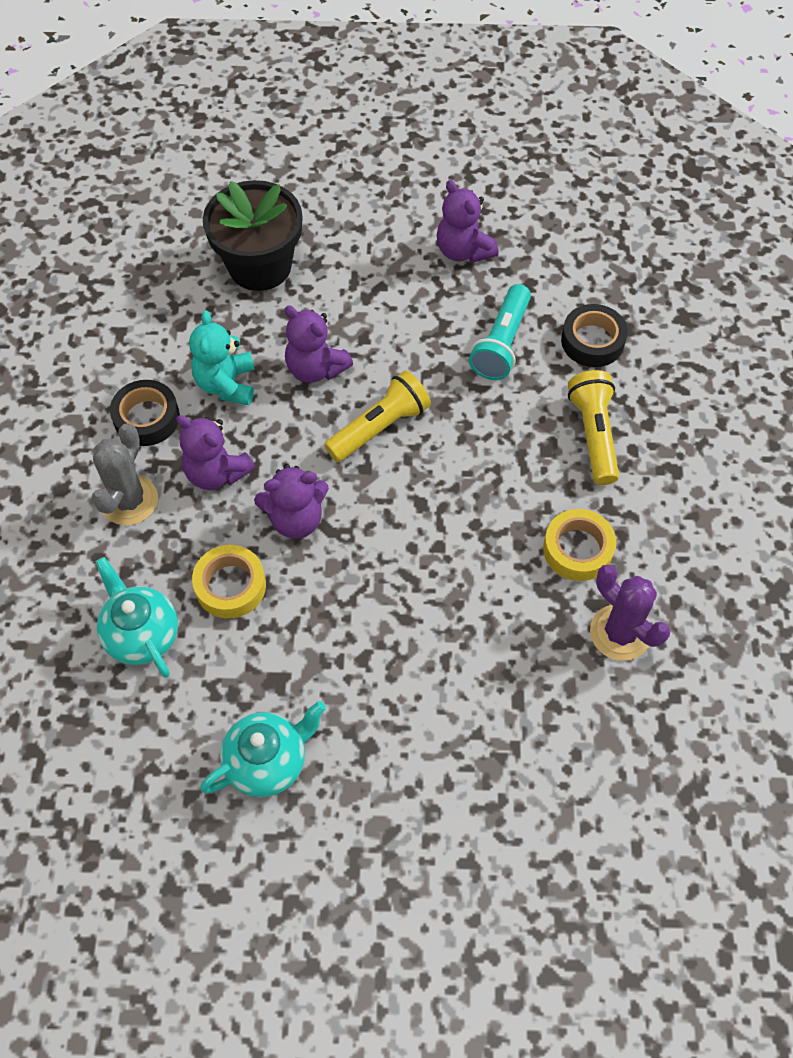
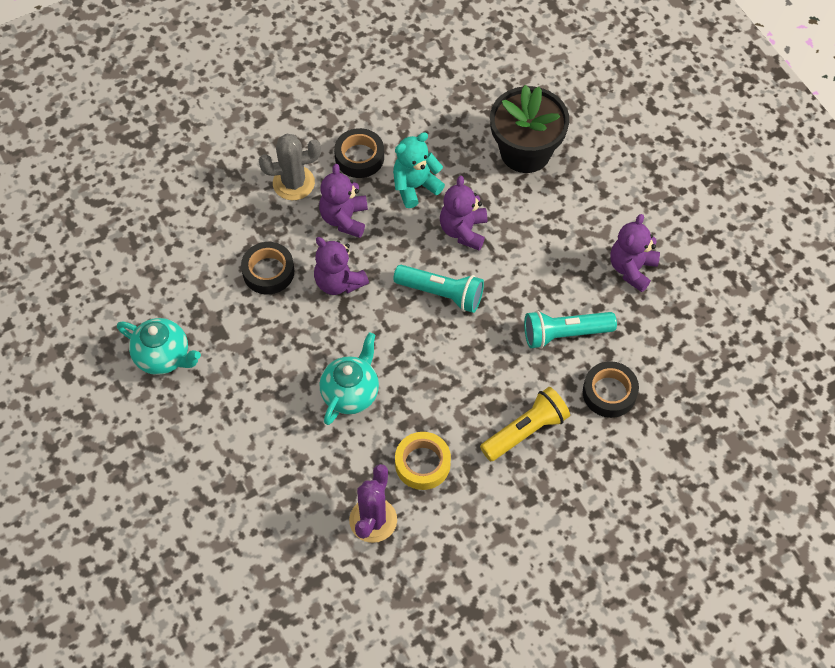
camera: 60 degrees right, 0 degrees up
(142, 635) = (207, 243): turquoise teapot -> turquoise teapot (351, 393)
(230, 586) = (268, 272): yellow tape -> black tape
(379, 427) = (442, 293): yellow flashlight -> turquoise flashlight

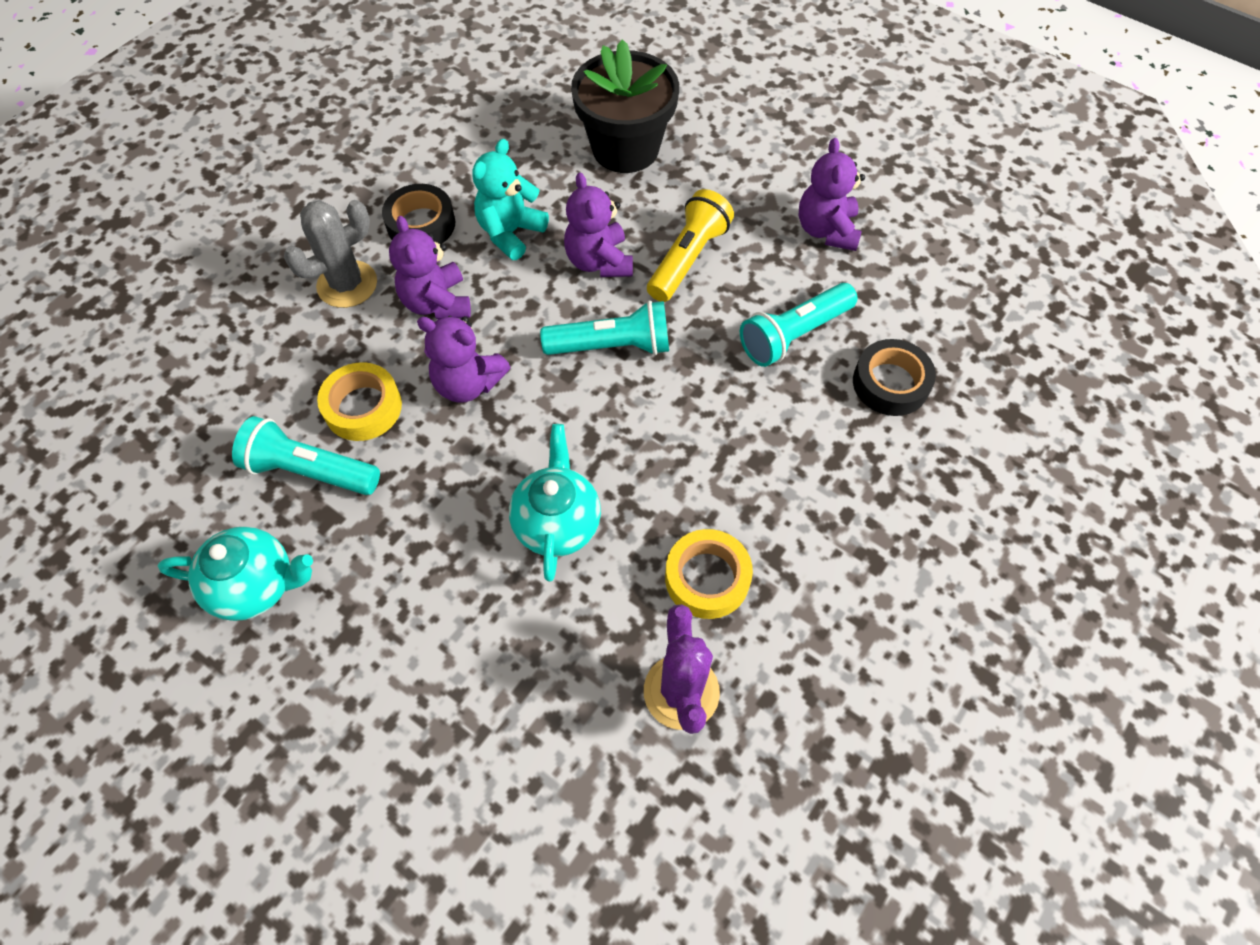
camera: 25 degrees left, 0 degrees up
(220, 300) = (309, 471): none -> turquoise flashlight
(268, 272) = (363, 407): black tape -> yellow tape
(525, 430) = (816, 474): yellow flashlight -> yellow flashlight (687, 258)

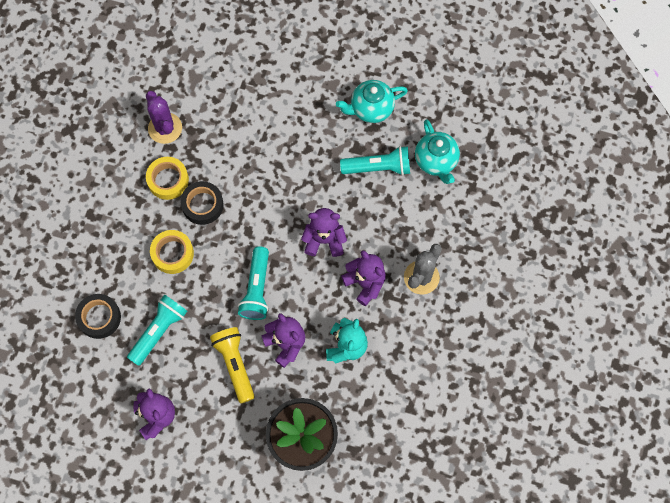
camera: 160 degrees right, 10 degrees up
(363, 407) = (371, 208): yellow tape -> yellow tape (172, 253)
(421, 224) = (402, 334): black tape -> black tape (202, 205)
(557, 523) = (247, 182): turquoise teapot -> turquoise teapot (436, 161)
(612, 346) = (257, 289): turquoise flashlight -> turquoise flashlight turned 60 degrees counterclockwise
(687, 258) = (234, 364): yellow flashlight -> yellow flashlight turned 150 degrees clockwise

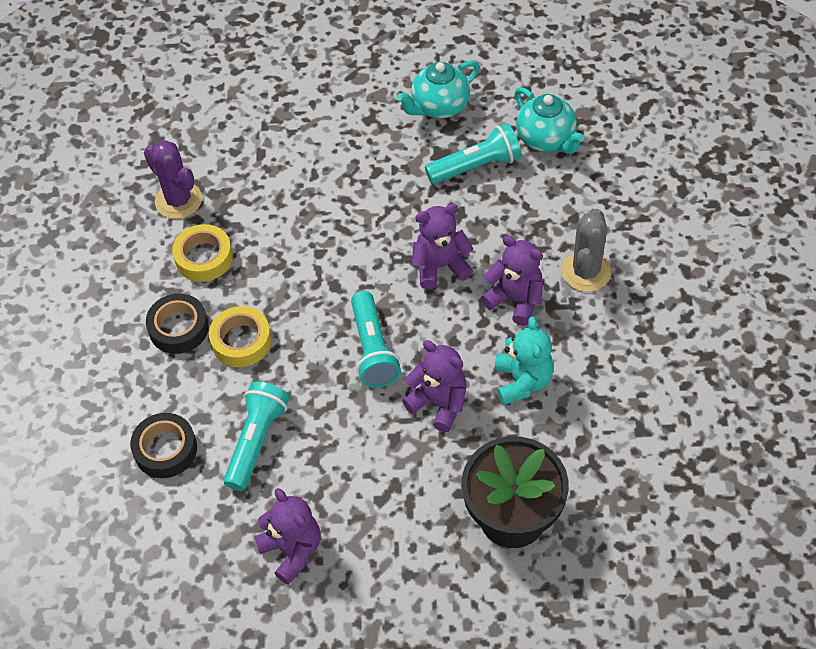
camera: 15 degrees left, 15 degrees down
(202, 205) = (261, 273): black tape -> black tape (178, 328)
(234, 364) = (378, 450): yellow flashlight -> none

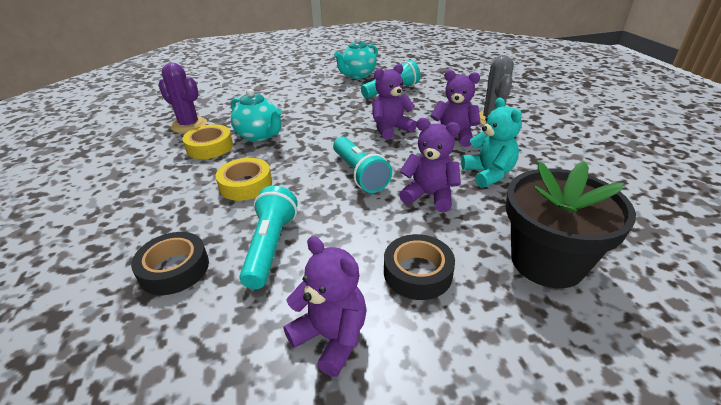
camera: 15 degrees left, 20 degrees down
(178, 328) = (189, 185): black tape -> black tape (417, 273)
(546, 139) = (428, 78): turquoise teapot -> turquoise teapot (259, 136)

